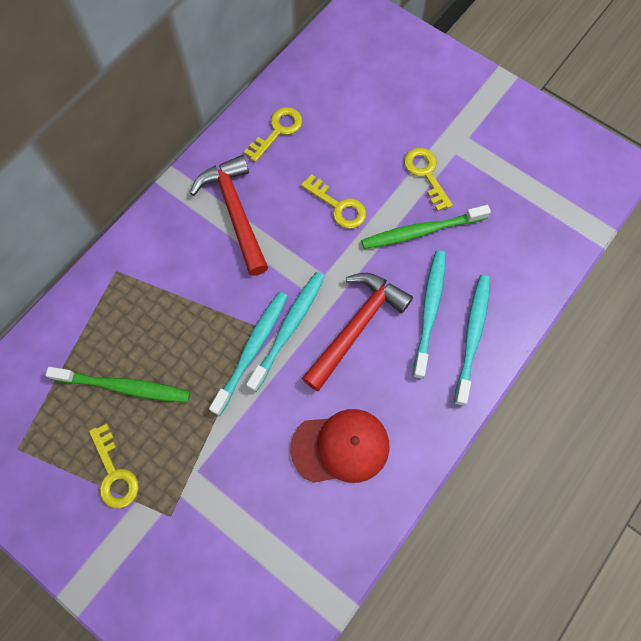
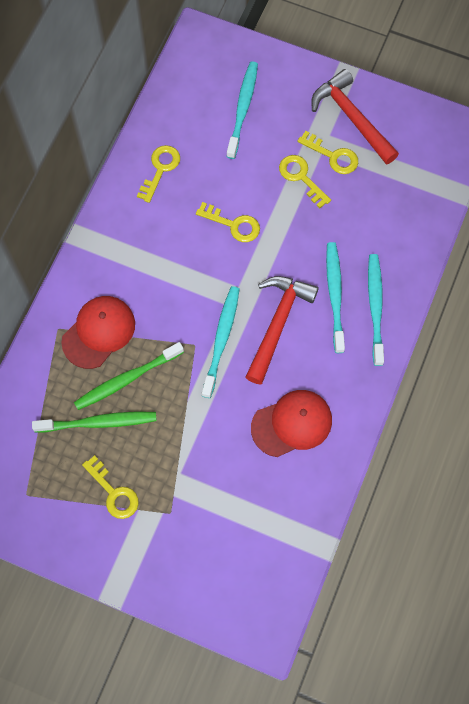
camera: 15 degrees left, 0 degrees up
(158, 286) = (99, 332): none -> red cap
(235, 212) = (145, 251): red hammer -> red hammer (351, 117)
(252, 349) = (196, 365): turquoise toothbrush -> turquoise toothbrush (243, 108)
(421, 231) = (310, 229): green toothbrush -> green toothbrush (126, 379)
(466, 159) = (333, 156): none -> yellow key

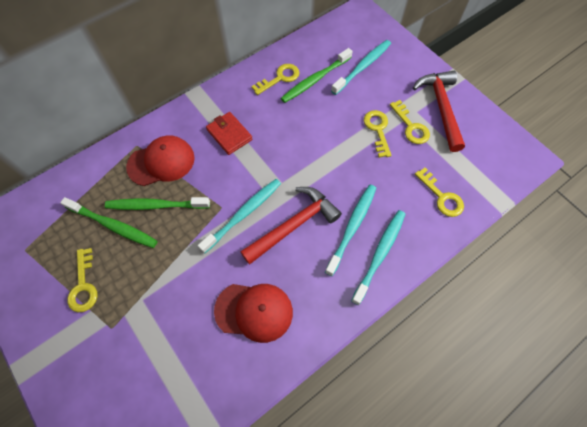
camera: 30 degrees right, 5 degrees down
(149, 264) = (229, 134): none -> red wallet
(200, 151) = (315, 80): none -> green toothbrush
(233, 224) = (307, 137): yellow key -> yellow key (441, 197)

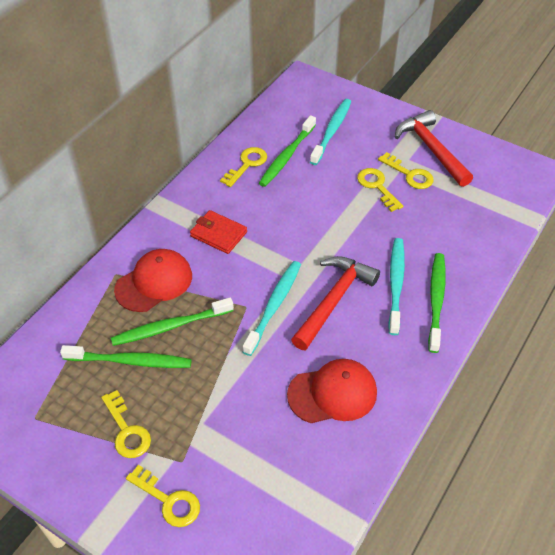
camera: 20 degrees left, 15 degrees down
(380, 254) = (436, 300): turquoise toothbrush -> green toothbrush
(441, 197) = (472, 230): yellow key -> yellow key (169, 500)

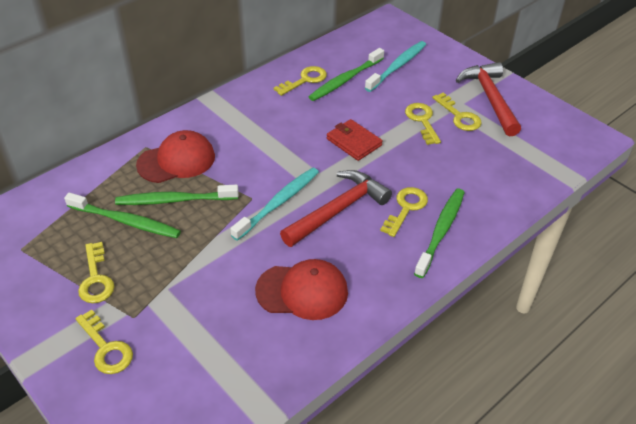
camera: 15 degrees right, 5 degrees down
(218, 234) = (253, 132): red wallet -> red wallet (354, 142)
(396, 284) = (406, 208): turquoise toothbrush -> yellow key

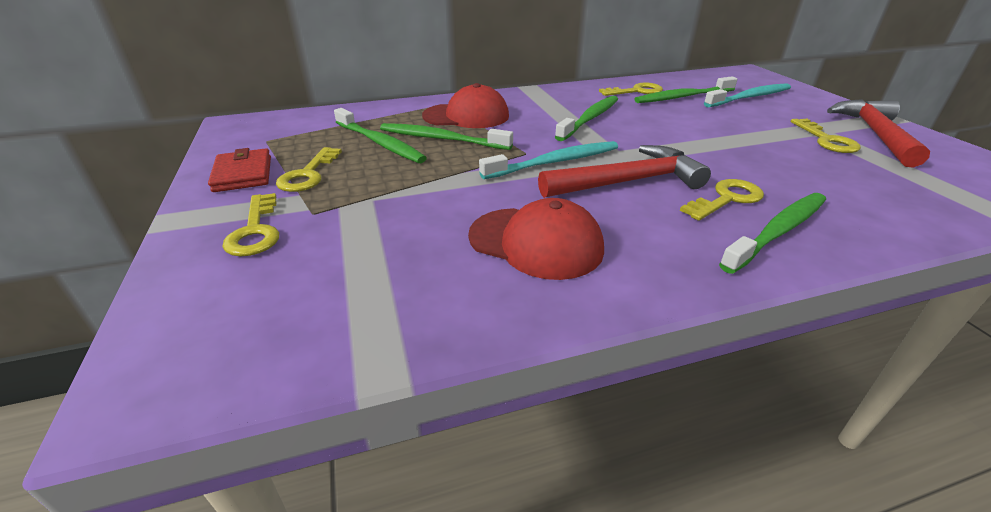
camera: 25 degrees right, 10 degrees down
(282, 135) = (590, 118): none -> green toothbrush
(354, 142) = (674, 136): red wallet -> red wallet (243, 174)
(422, 121) = (772, 135): yellow key -> none

